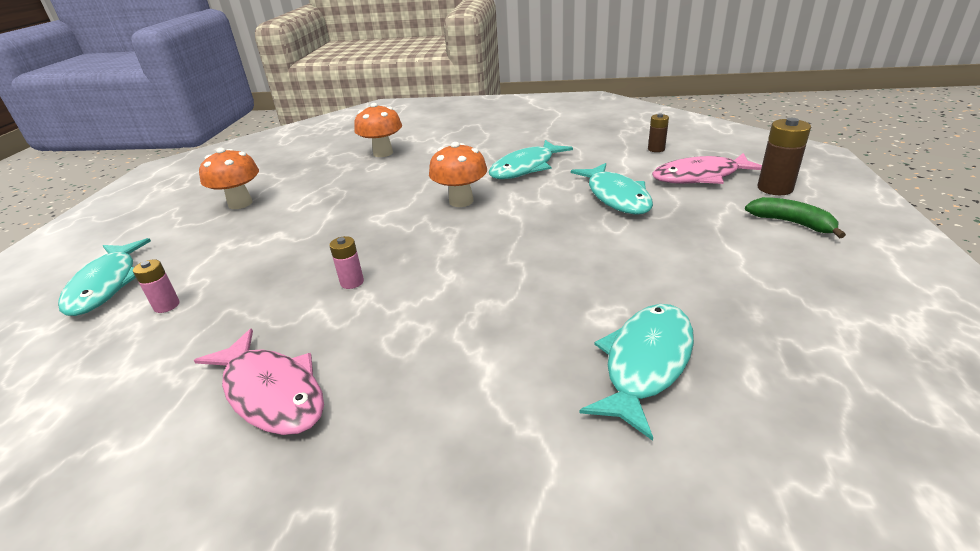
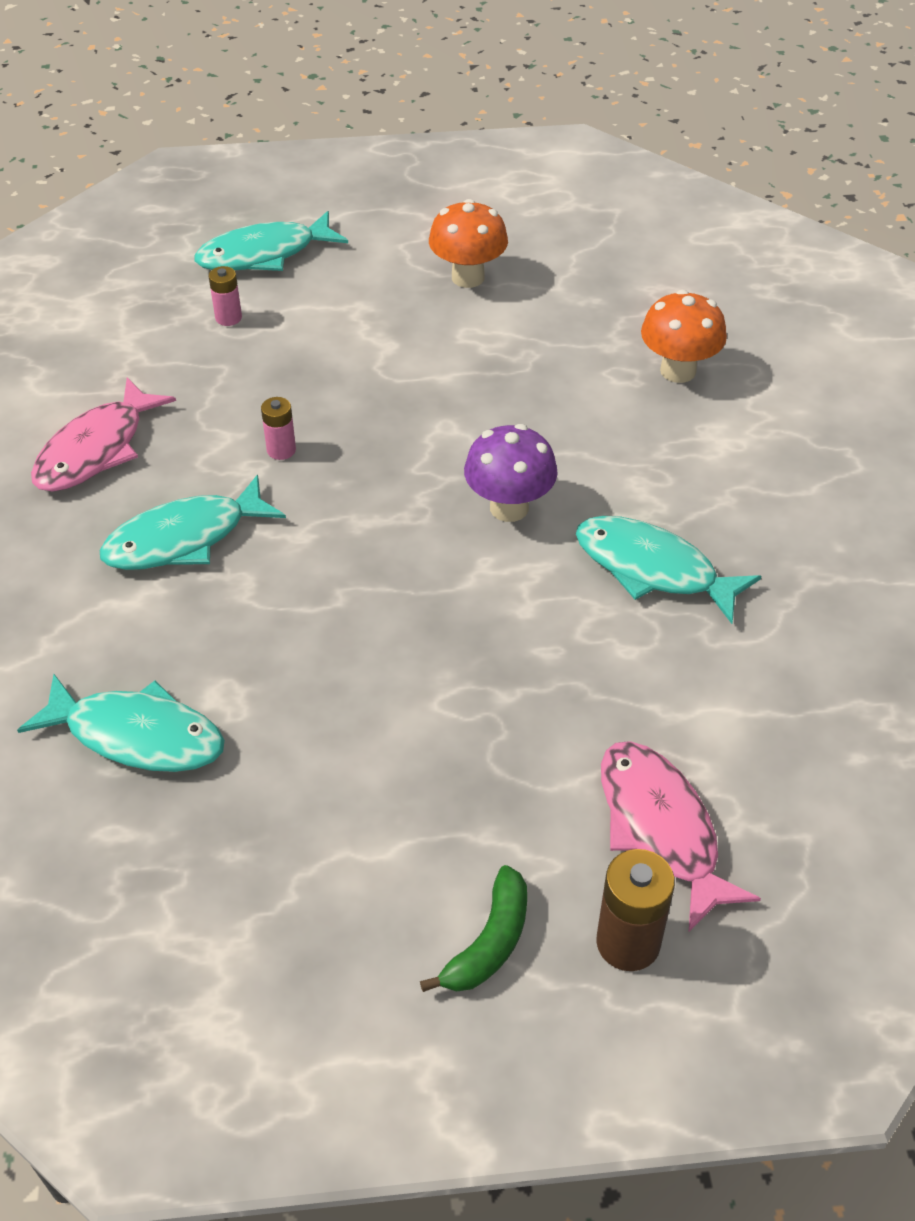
camera: 75 degrees right, 15 degrees up
(461, 201) = (509, 507): orange mushroom -> purple mushroom
(616, 197) = (554, 701): turquoise fish -> turquoise fish (184, 538)
(656, 149) = (788, 763): brown battery -> none

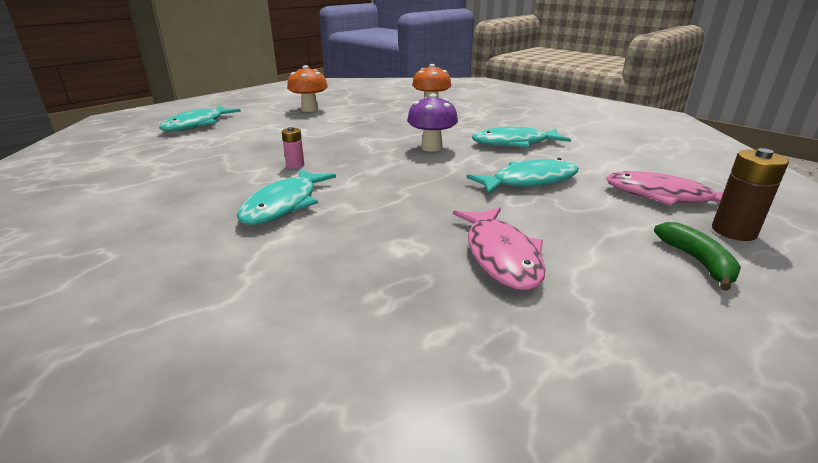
camera: 40 degrees left, 20 degrees down
(96, 449) = (176, 196): pink fish -> pink fish (501, 256)
(137, 735) = (378, 284): turquoise fish -> turquoise fish (529, 181)
(228, 318) = (203, 142): pink battery -> none

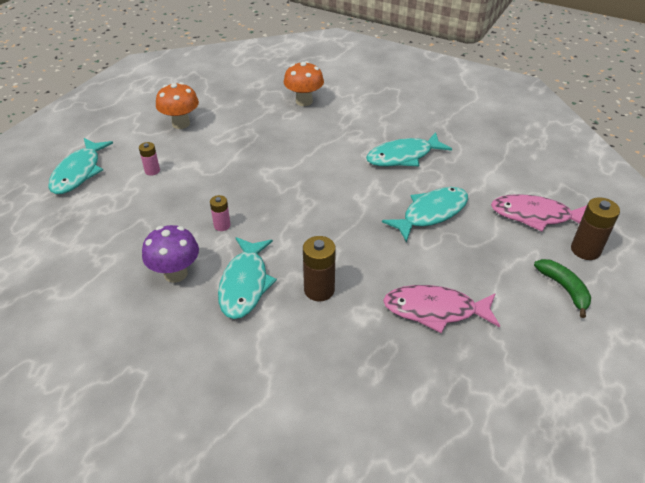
camera: 15 degrees left, 15 degrees up
(260, 129) = (152, 171): none -> pink battery
(363, 219) = (319, 290): none -> brown battery
(431, 147) = (332, 176): purple mushroom -> purple mushroom (176, 273)
(501, 256) = (435, 310): pink fish -> pink fish turned 120 degrees clockwise

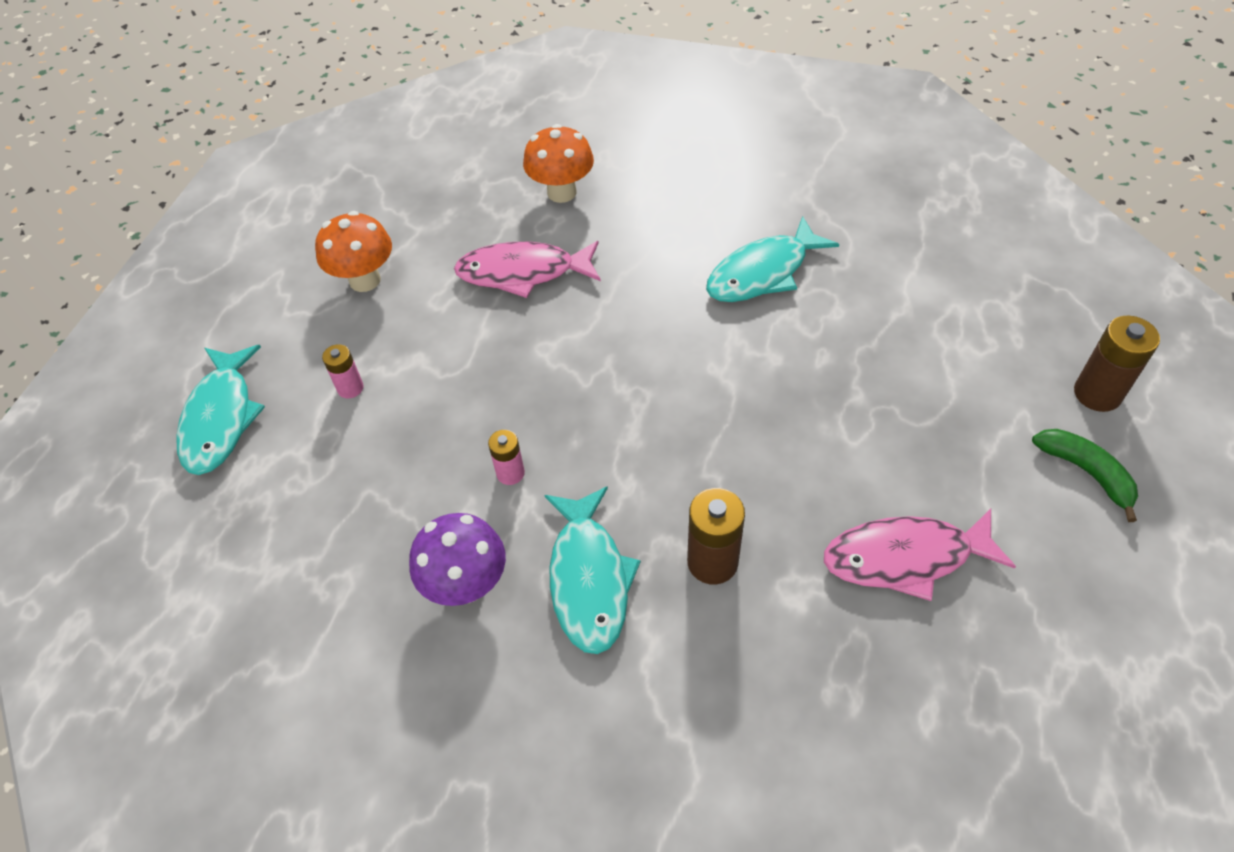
camera: 10 degrees left, 10 degrees up
(431, 213) = (842, 376): turquoise fish -> none
(535, 216) = (1004, 345): pink fish -> pink fish (523, 272)

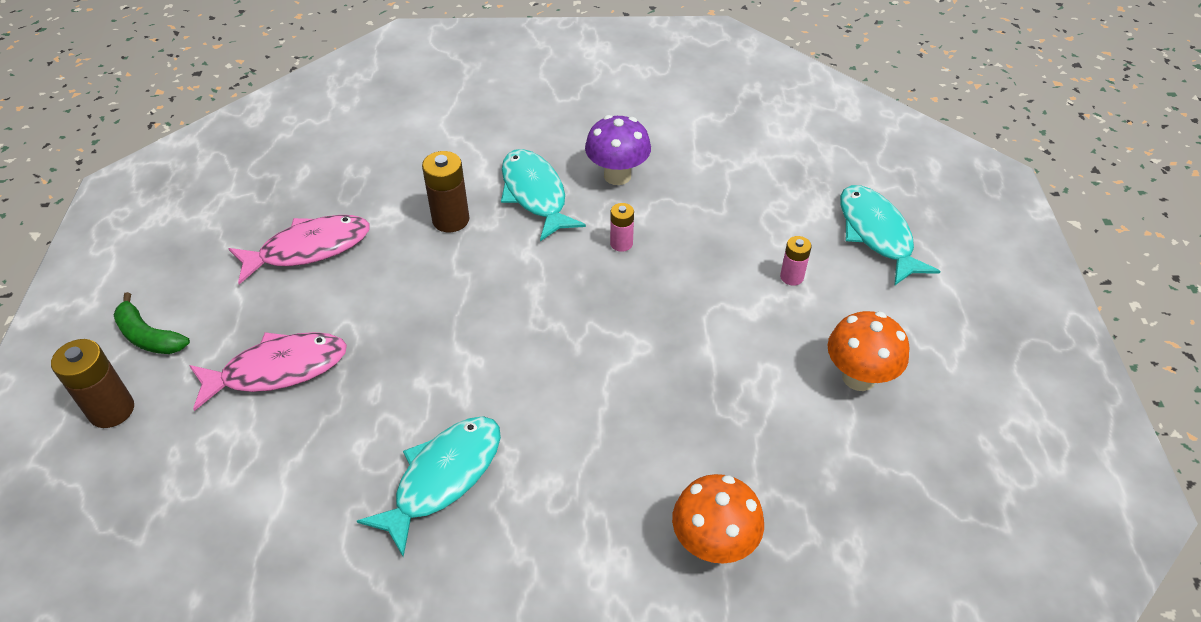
camera: 160 degrees right, 5 degrees down
(523, 272) = (702, 421): pink fish -> pink fish (277, 370)

